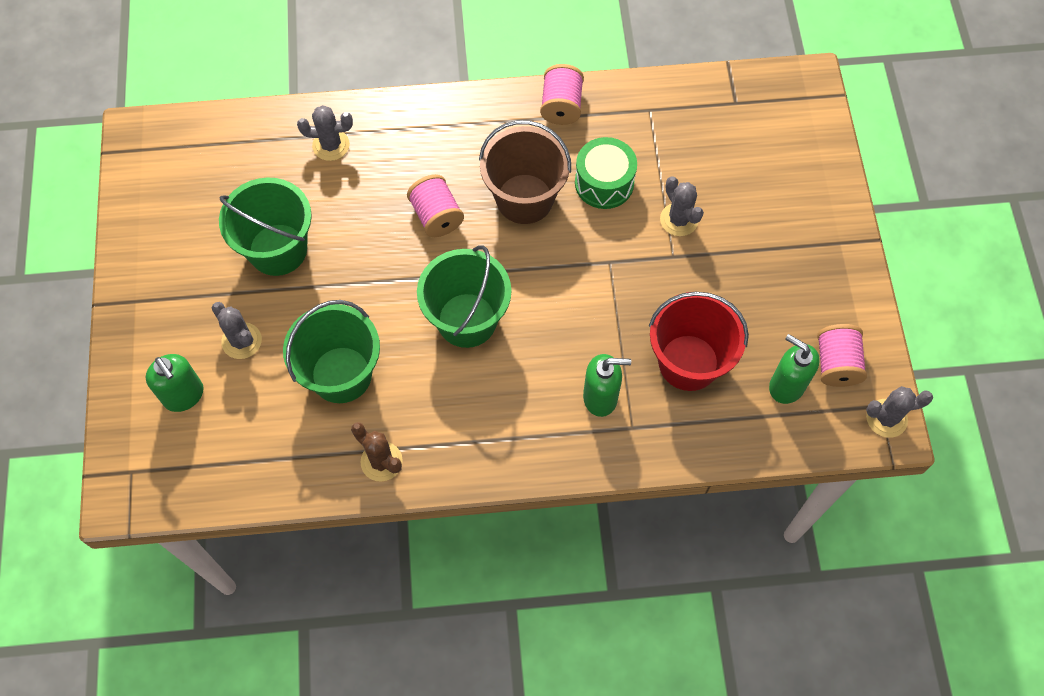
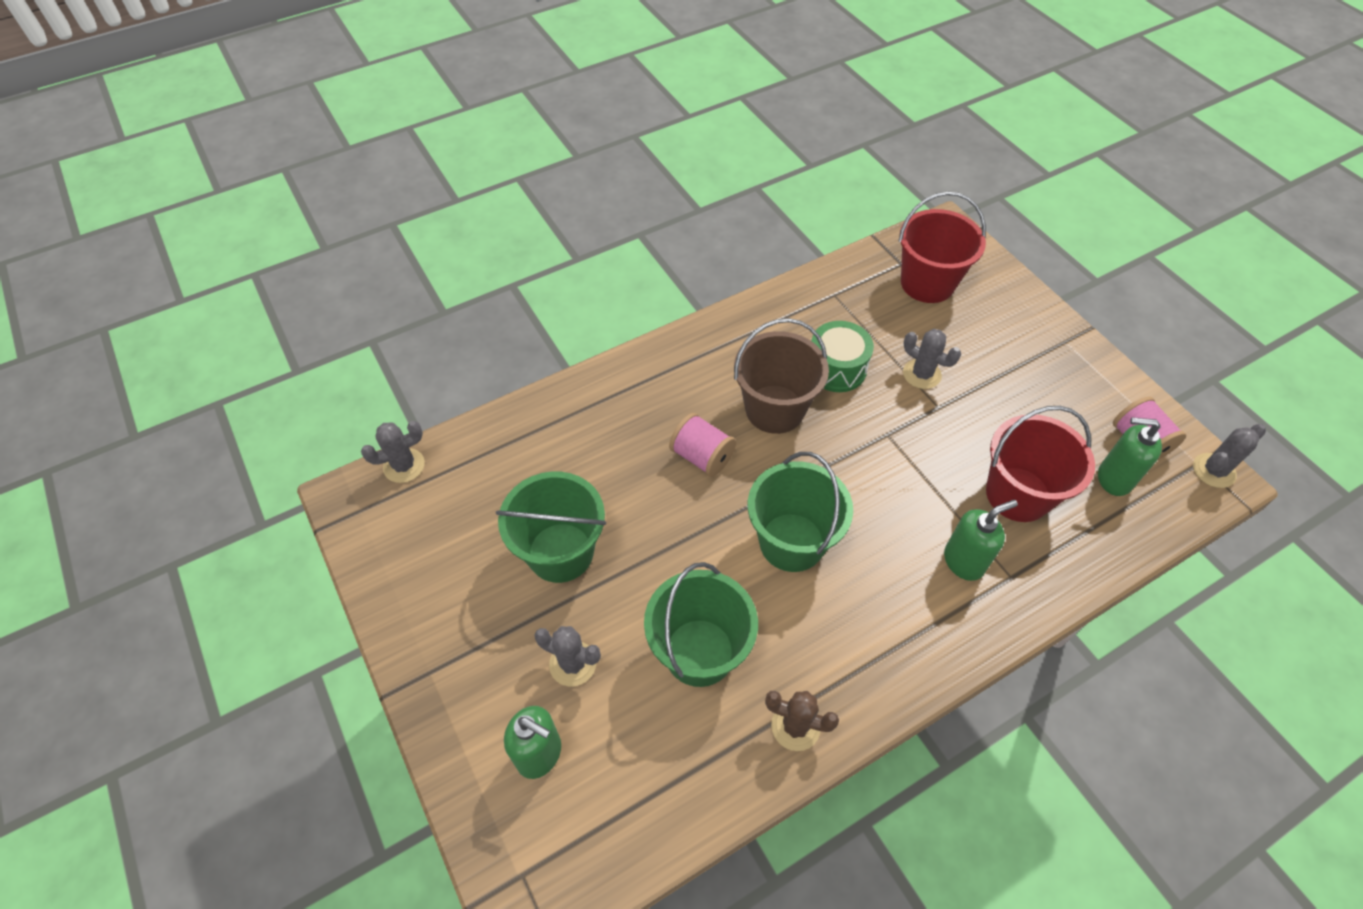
camera: 25 degrees left, 10 degrees down
(331, 145) = (559, 431): grey cactus -> grey cactus (404, 466)
(561, 106) = (756, 319): pink spool -> none
(747, 132) = (927, 283): none -> red bucket

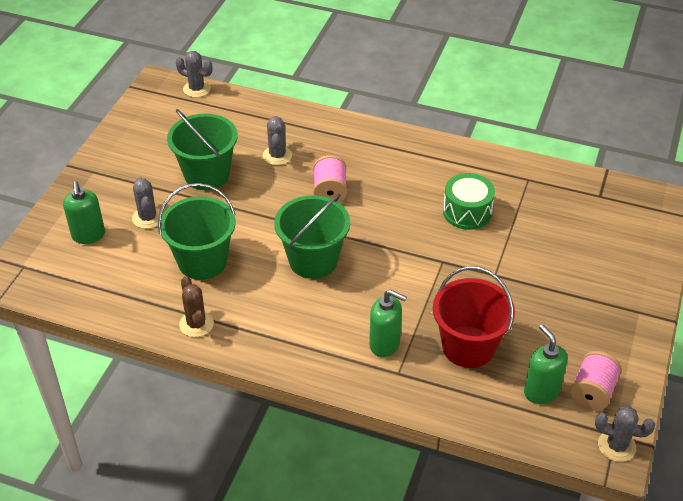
camera: 50 degrees right, 10 degrees down
(774, 409) = (401, 202): brown bucket -> none
(922, 374) = (513, 253): grey cactus -> grey cactus (277, 155)
(927, 283) = (599, 217): red bucket -> none

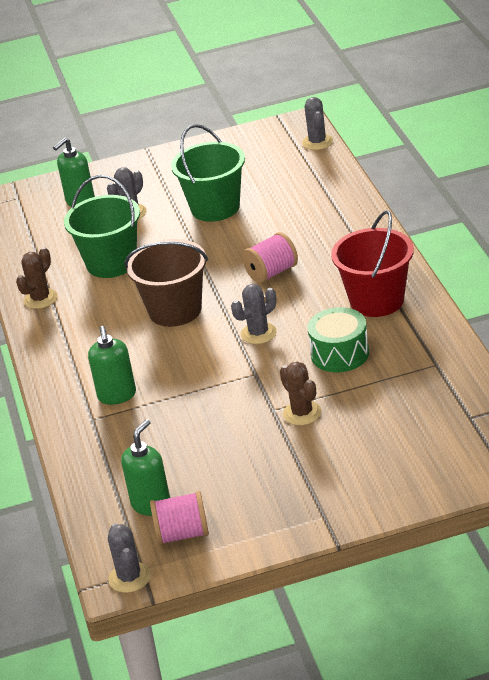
camera: 60 degrees right, 10 degrees down
(277, 155) = (284, 224): grey cactus -> grey cactus (258, 333)
(313, 260) = (175, 310): green bucket -> brown bucket
(468, 347) = (162, 439): red bucket -> red bucket (377, 300)
(514, 263) = (302, 413): none -> brown cactus

